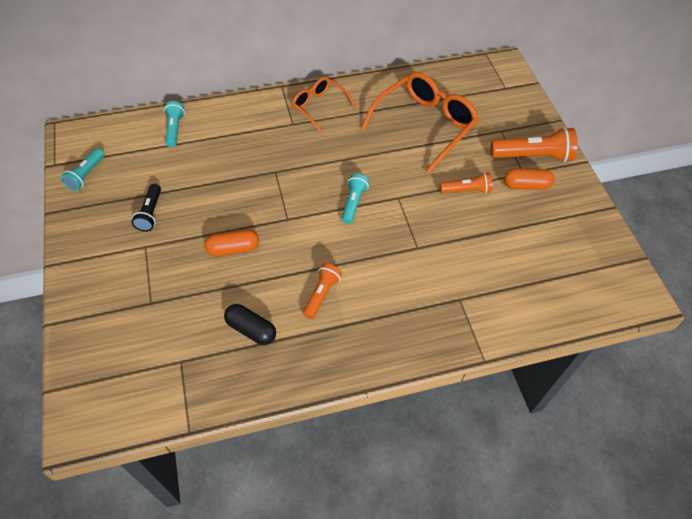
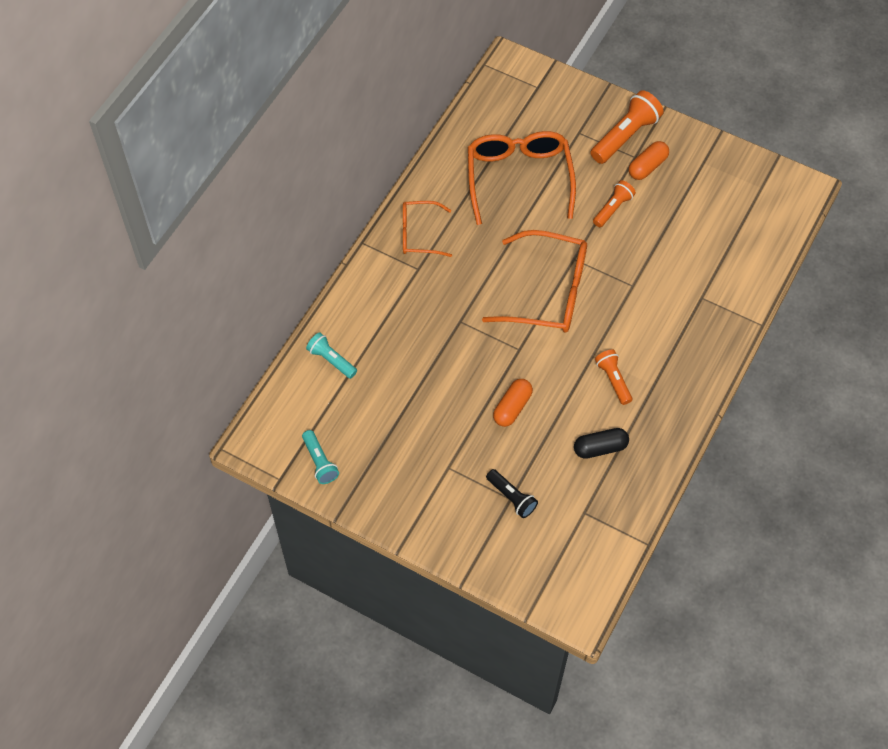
camera: 45 degrees left, 5 degrees up
(150, 213) = (415, 441): black flashlight -> black flashlight (512, 497)
(353, 203) = (548, 292): turquoise flashlight -> orange glasses

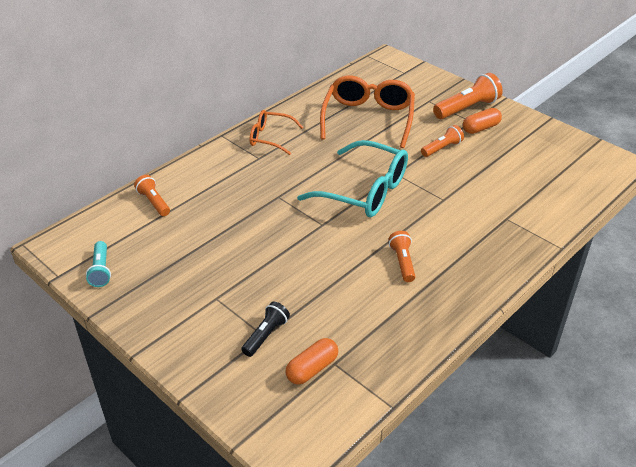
camera: 15 degrees right, 20 degrees down
(331, 360) = (154, 202): turquoise flashlight -> orange flashlight
(512, 407) = (298, 264): orange capsule -> orange capsule (312, 369)
(512, 497) = (266, 335): black flashlight -> black flashlight turned 120 degrees counterclockwise
(548, 292) = (365, 191): orange glasses -> turquoise glasses
(600, 448) = (370, 312): black capsule -> none

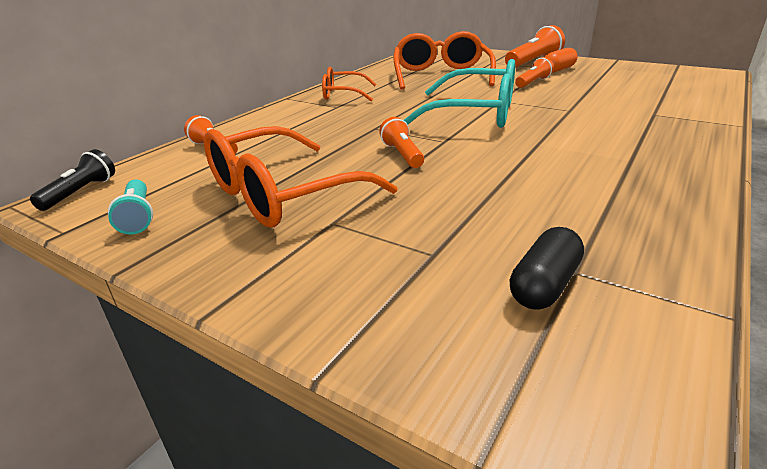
camera: 10 degrees left, 10 degrees down
(191, 265) = (281, 194): none -> orange glasses
(266, 335) = (436, 253): black flashlight -> black flashlight (81, 192)
(312, 369) = (544, 285): orange capsule -> black capsule
(402, 262) = (572, 157): orange flashlight -> orange flashlight (402, 154)

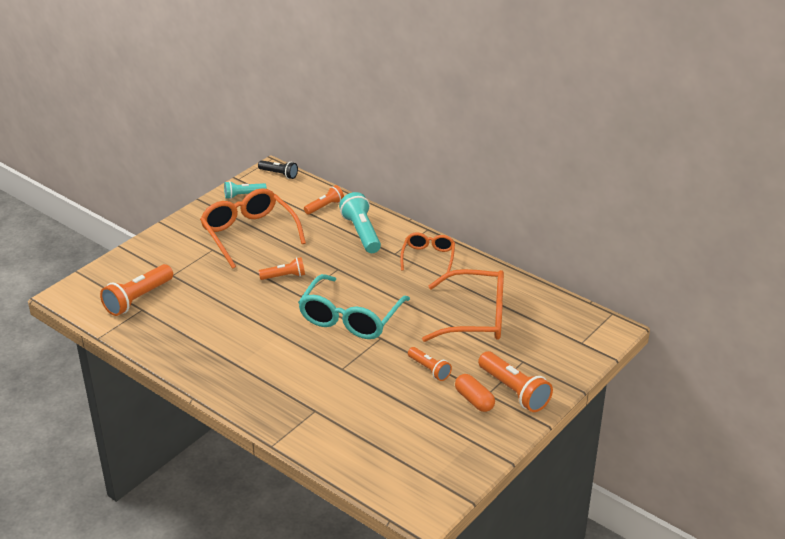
camera: 95 degrees right, 5 degrees up
(289, 123) = (361, 233): none -> turquoise flashlight
(544, 285) = (138, 299): black capsule -> orange flashlight

